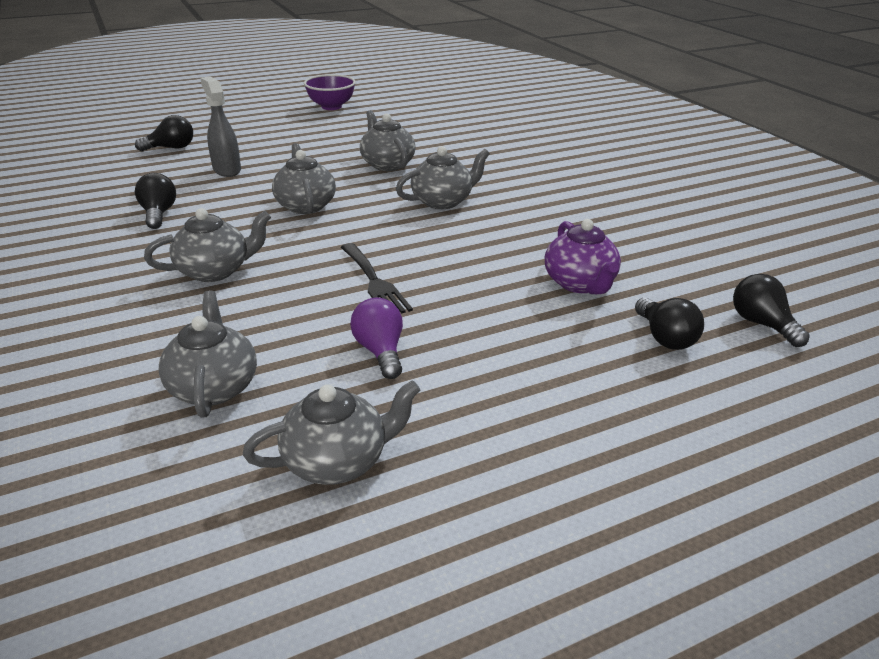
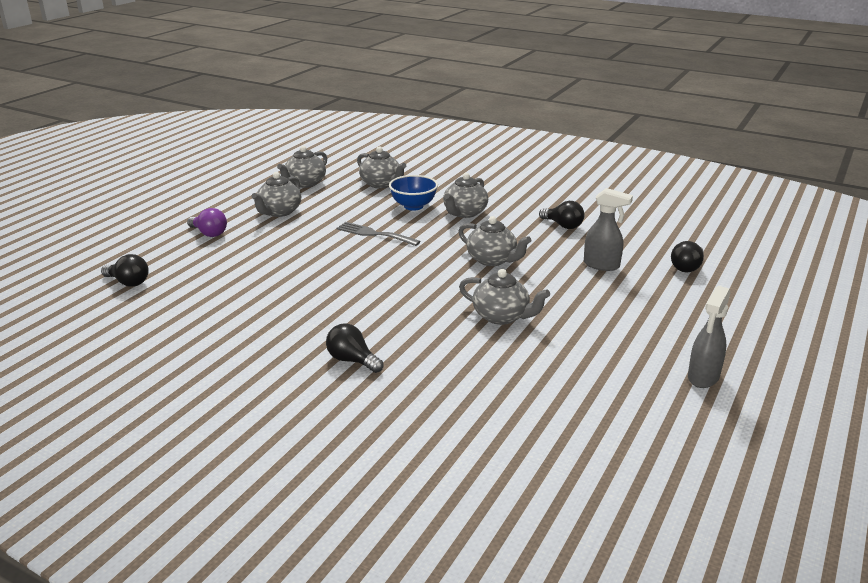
camera: 145 degrees right, 5 degrees down
(253, 310) = (413, 206): none -> blue bowl
(331, 107) = (703, 377): purple bowl -> grey spray bottle
(374, 282) = (374, 234): black fork -> grey fork
(380, 351) = (330, 211): purple light bulb -> purple light bulb (209, 233)
(442, 201) = (405, 297): grey teapot -> grey teapot (279, 212)
(580, 283) = (253, 270): purple teapot -> none
(665, 338) = (188, 258): black light bulb -> black light bulb (352, 360)

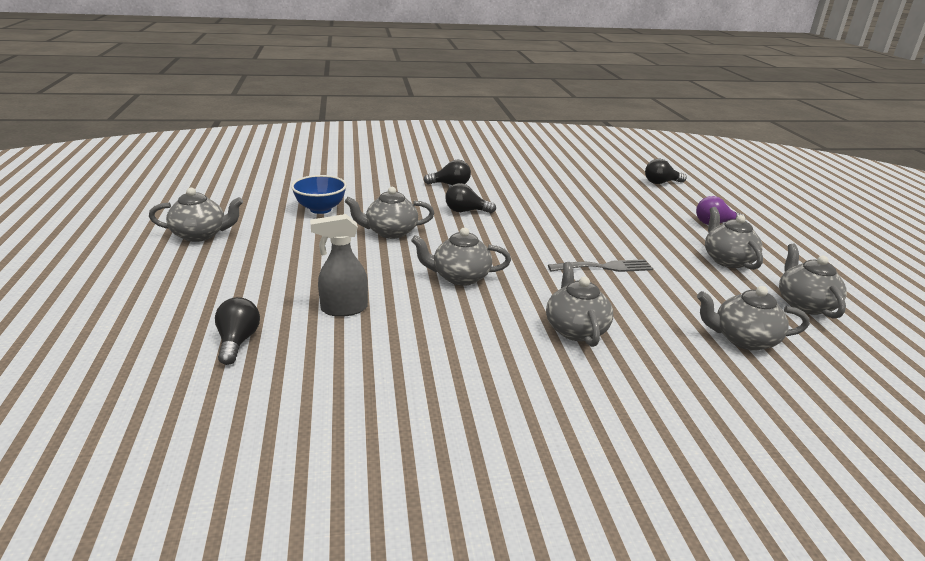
camera: 140 degrees right, 0 degrees up
(413, 206) = (641, 317): blue bowl -> blue bowl (320, 209)
(563, 225) = (440, 355): black light bulb -> black light bulb (466, 211)
(703, 377) = (200, 235): grey spray bottle -> grey teapot

